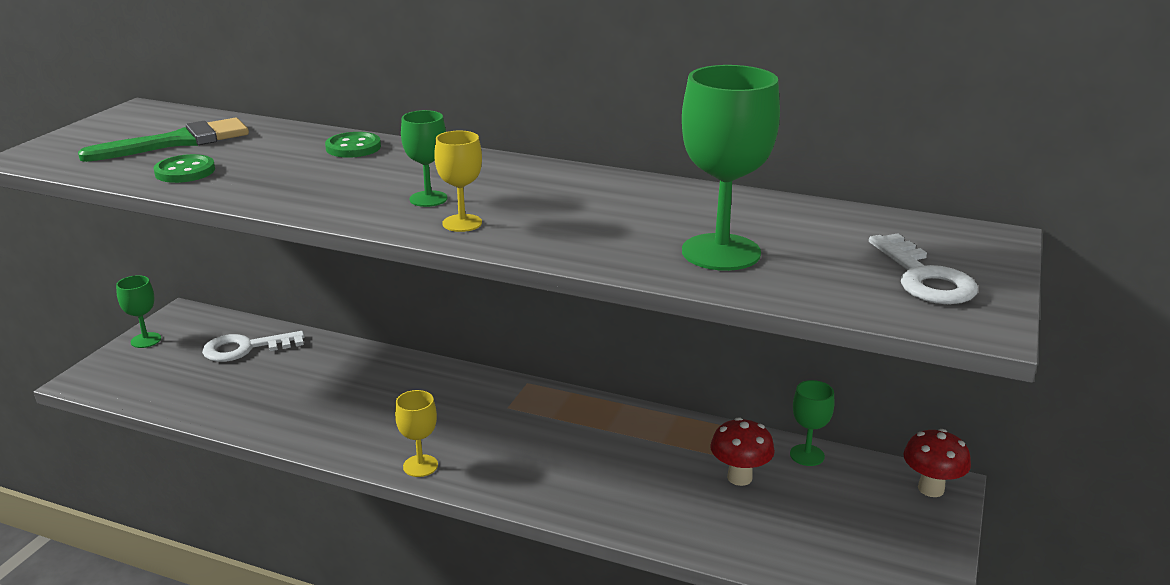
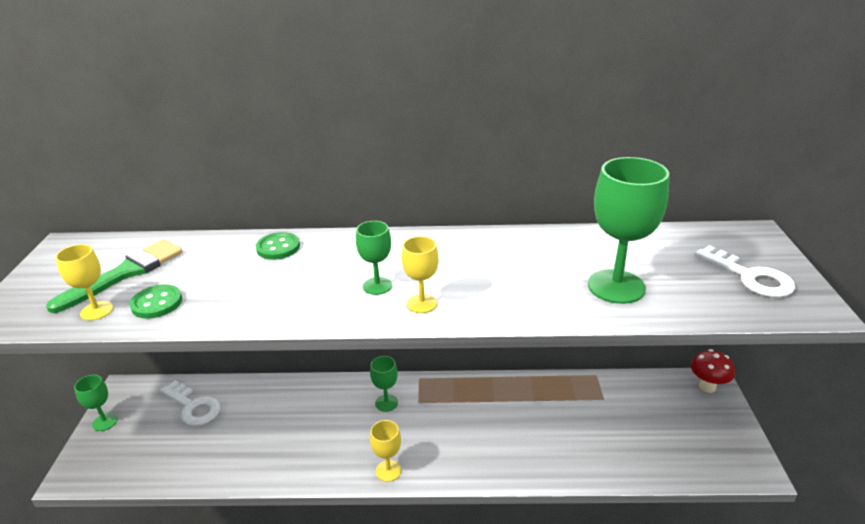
camera: 20 degrees left, 5 degrees up
(123, 167) = (97, 311): none -> yellow goblet
(245, 348) = (193, 407): white key -> white key turned 105 degrees counterclockwise
(739, 477) = (598, 413): red mushroom -> none
(807, 455) = (625, 383): green goblet -> green goblet (386, 403)

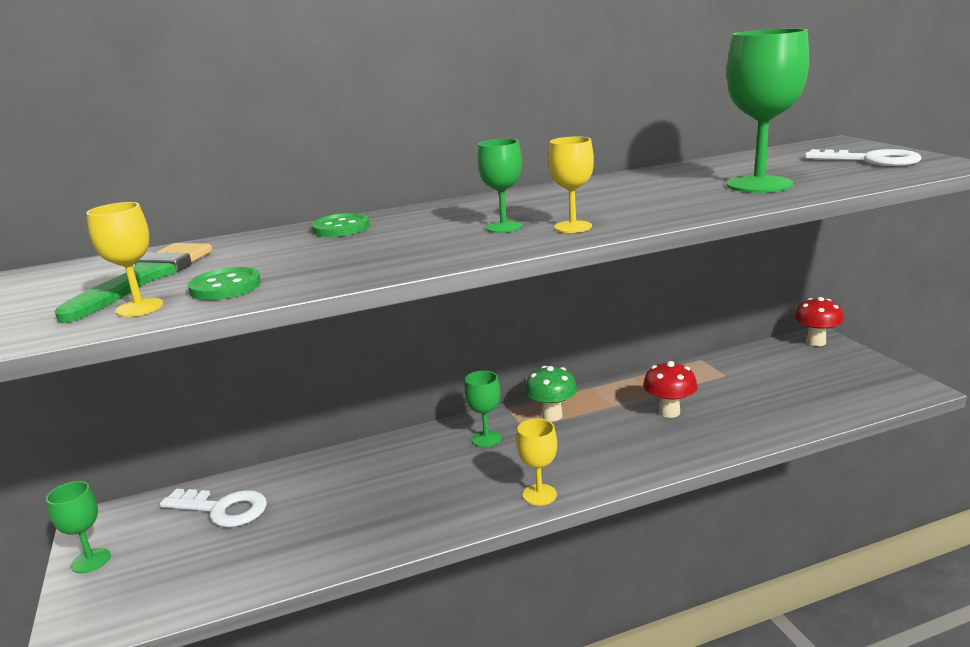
camera: 20 degrees left, 10 degrees down
(445, 396) = (552, 415): none -> green mushroom
(532, 423) = (669, 412): none -> red mushroom

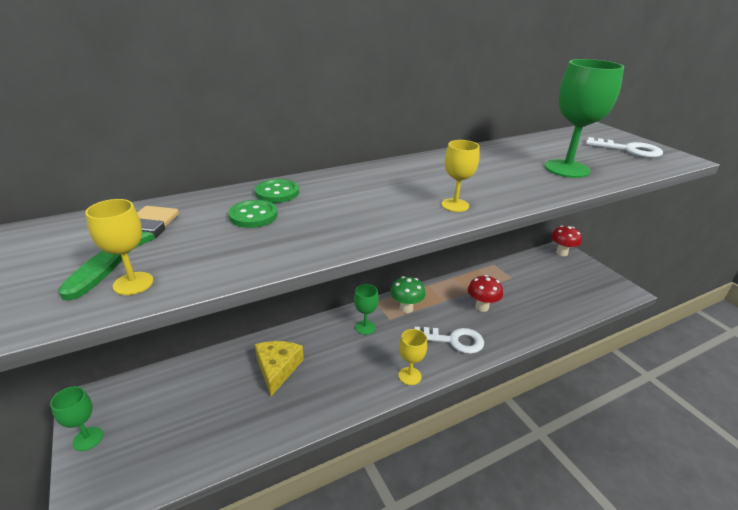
camera: 10 degrees left, 10 degrees up
(222, 509) = (184, 389): white key -> white key (453, 340)
(225, 287) = (202, 260): green button -> green button (253, 216)
(351, 486) = (277, 369): none -> yellow cheese
(504, 227) = (403, 201): green goblet -> none

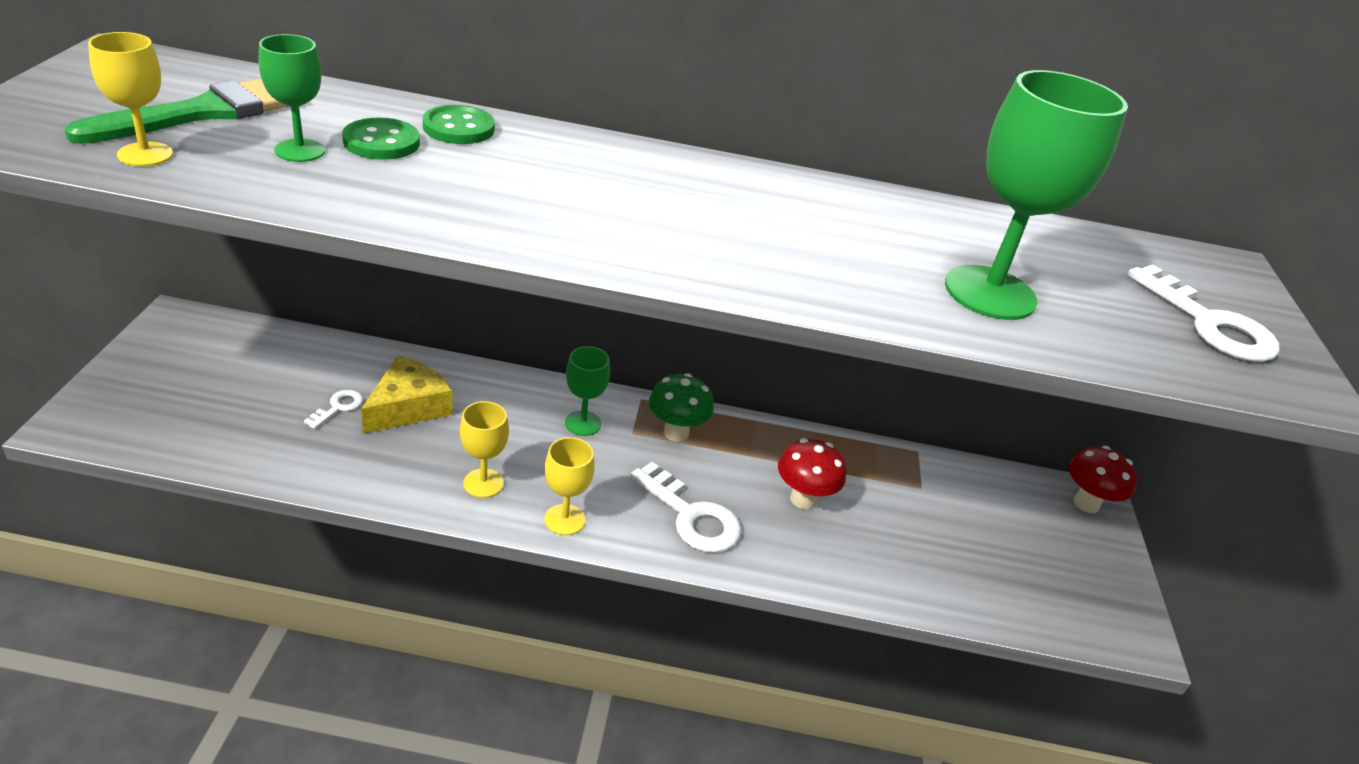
camera: 30 degrees right, 5 degrees up
(88, 439) = (140, 360): green goblet -> green goblet (300, 150)
(242, 391) = (338, 407): none -> white key
(455, 205) = (671, 252): yellow goblet -> yellow goblet (483, 483)

